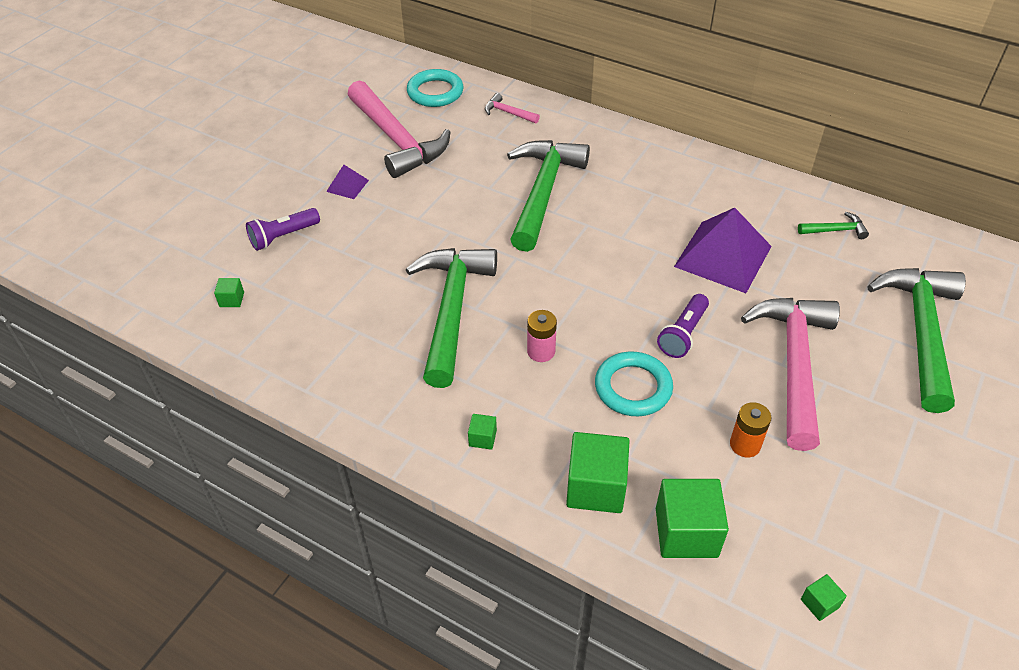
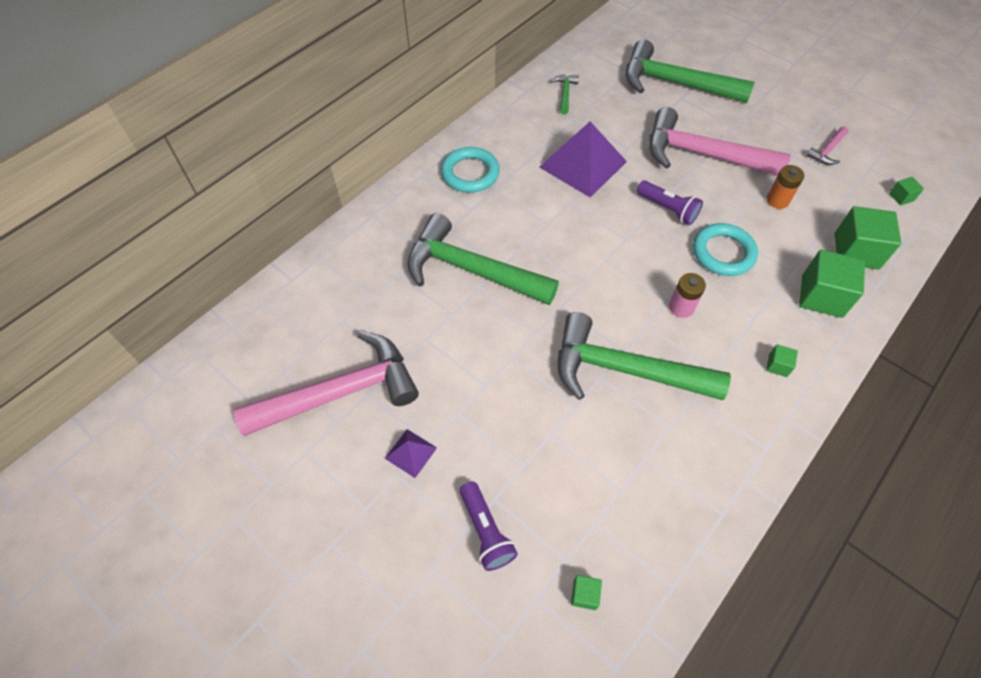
camera: 80 degrees left, 10 degrees up
(435, 92) = (263, 342): turquoise ring -> turquoise ring (470, 173)
(508, 113) = (331, 278): pink hammer -> pink hammer (827, 151)

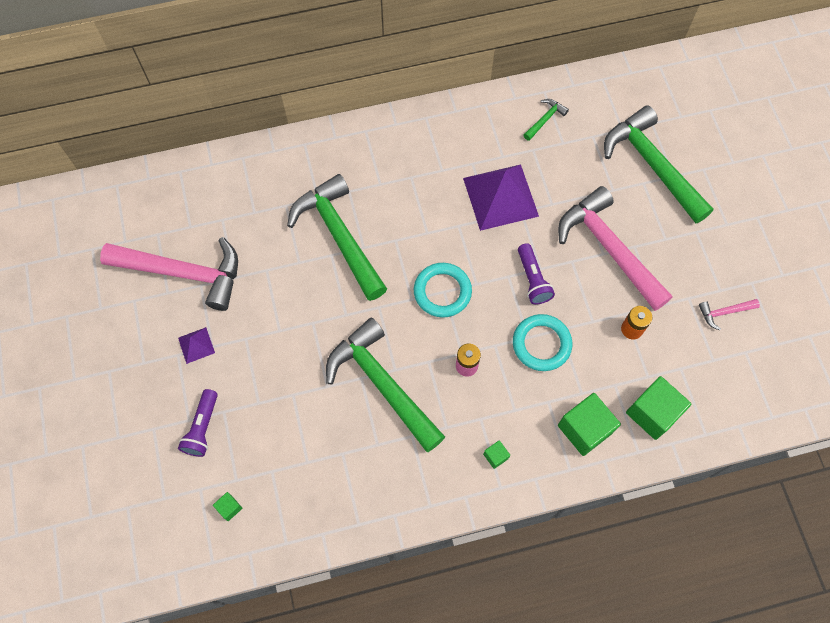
camera: 35 degrees right, 10 degrees up
(470, 173) = (404, 151): turquoise ring -> turquoise ring (442, 292)
(901, 197) = (744, 394): green cube -> none

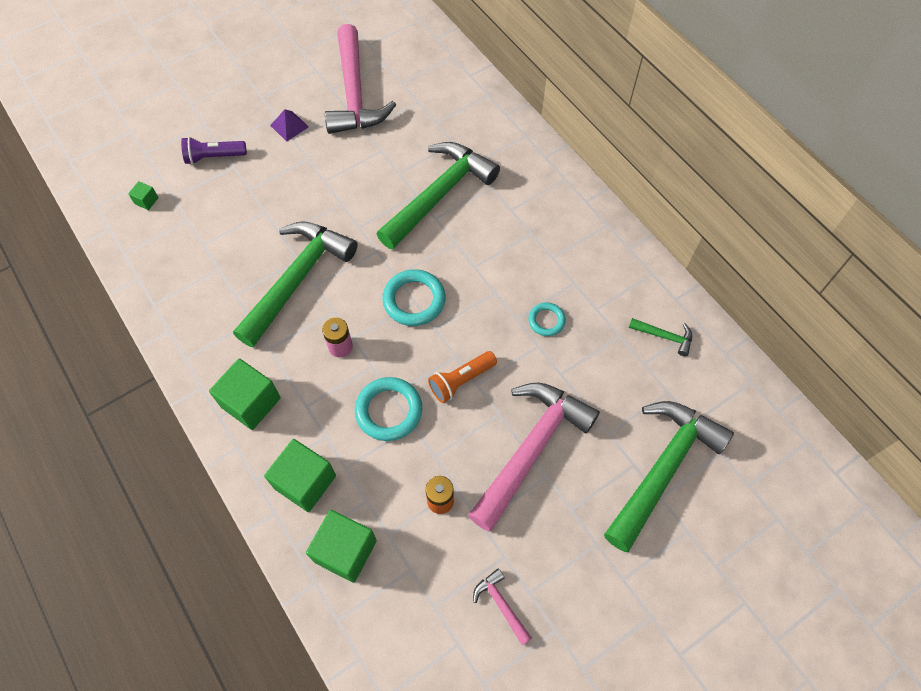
camera: 70 degrees right, 5 degrees down
(495, 456) = (251, 402): green cube -> green cube, size x2.18
(500, 197) = (546, 320): purple pyramid -> turquoise ring
(532, 279) = (461, 380): purple flashlight -> orange flashlight

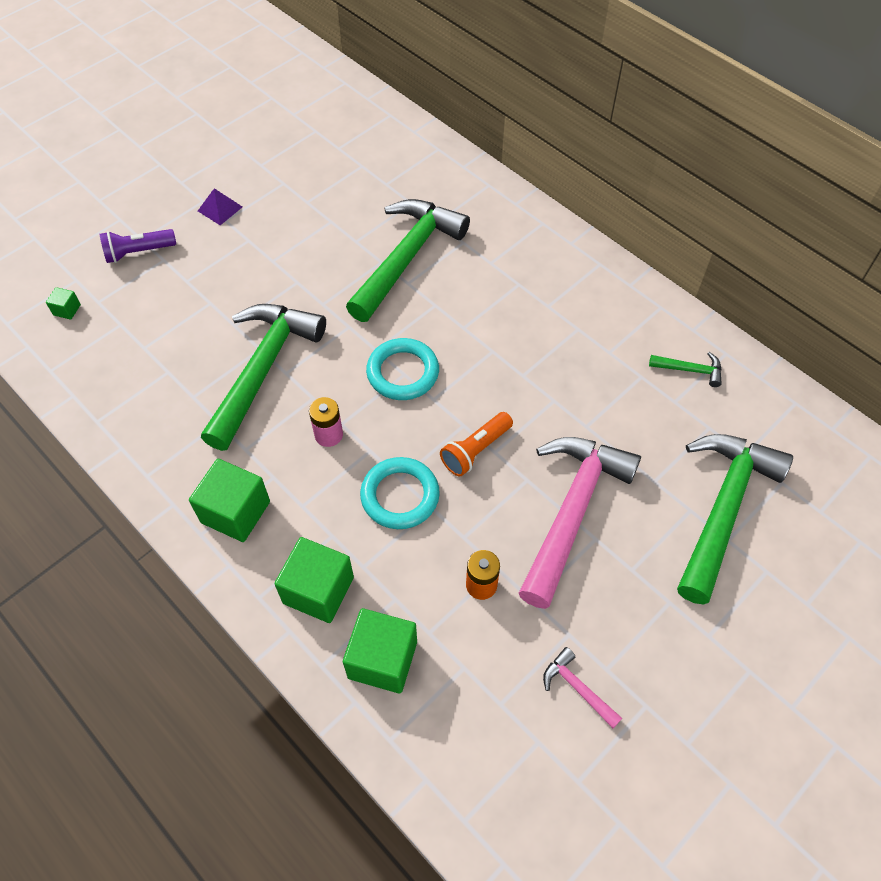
camera: 10 degrees left, 5 degrees down
(354, 94) = (288, 166): pink hammer -> none
(546, 320) = (556, 372): turquoise ring -> none

